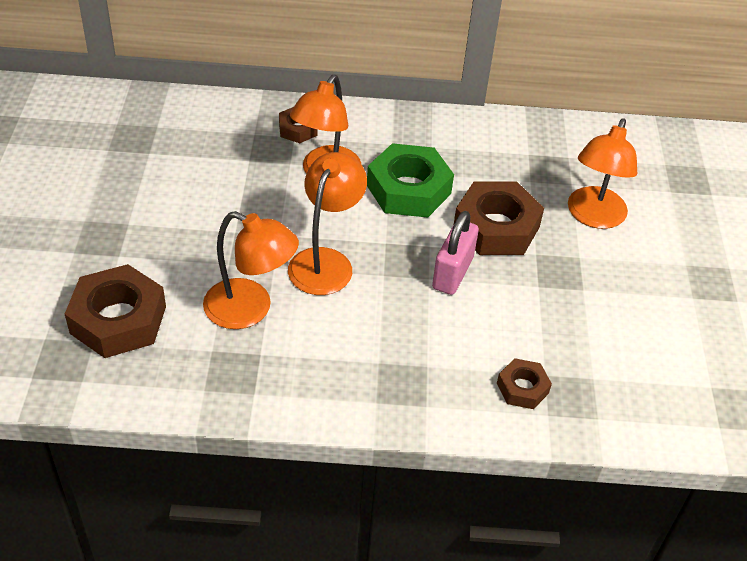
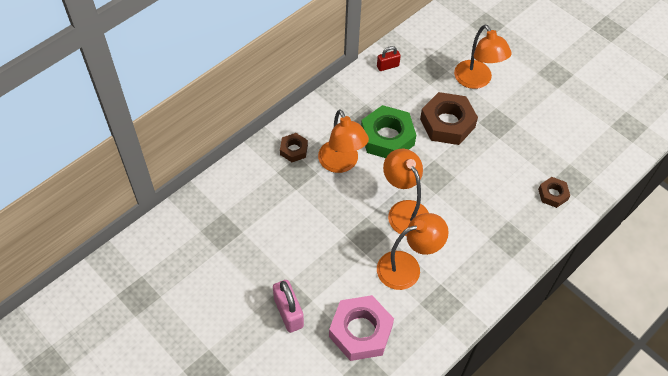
camera: 45 degrees left, 10 degrees up
(118, 319) = (360, 331): brown nut -> pink nut
(452, 273) = (460, 165): pink padlock -> pink padlock (288, 313)
(506, 133) = (387, 66): none -> red padlock

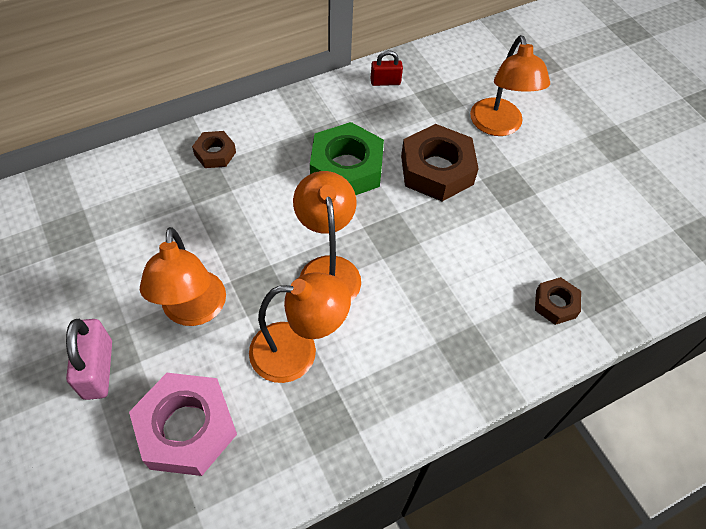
camera: 15 degrees right, 0 degrees up
(341, 163) = (269, 186): orange lamp -> orange lamp (193, 311)

